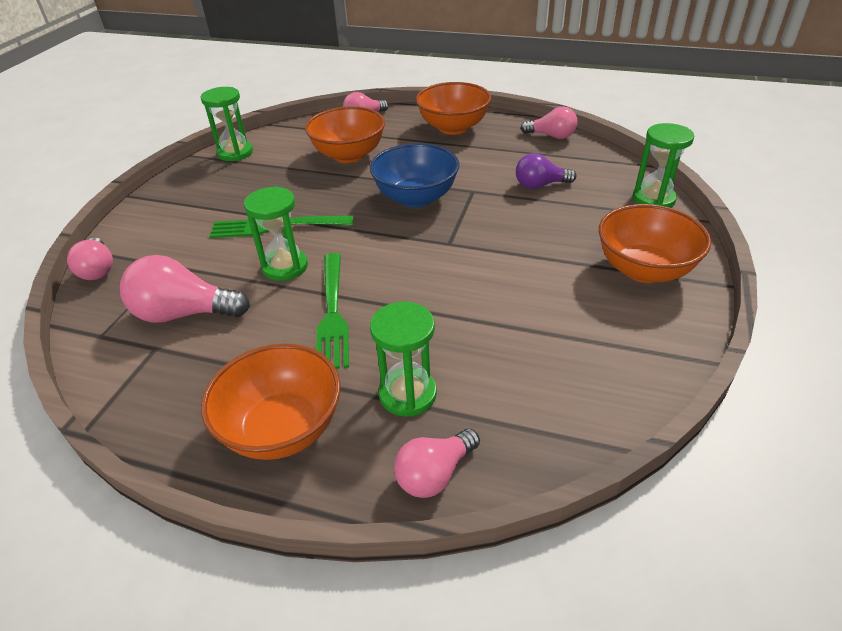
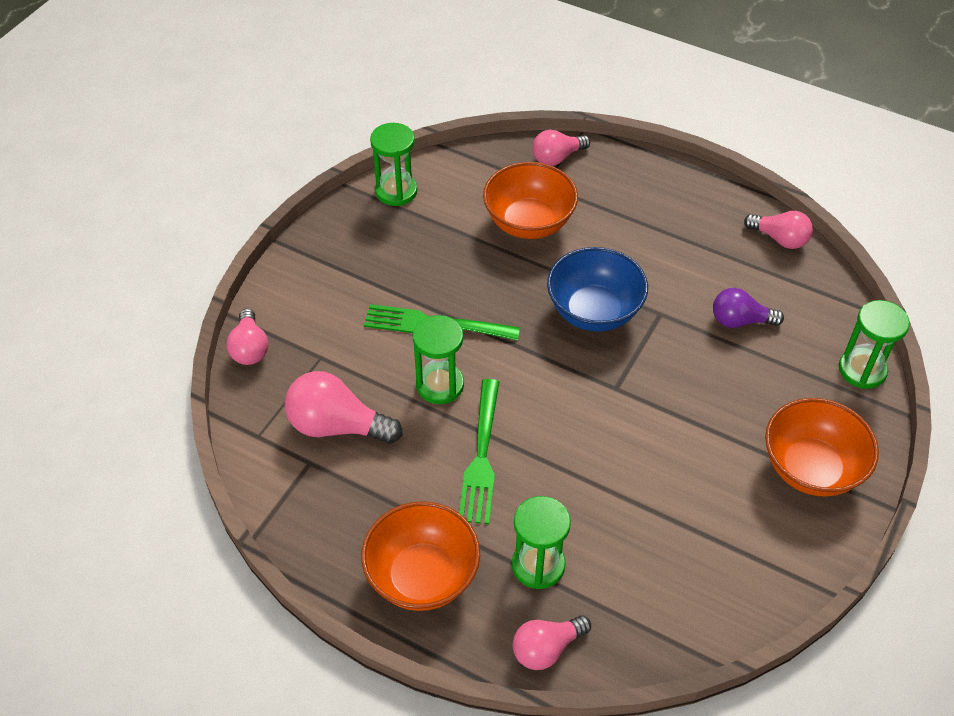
camera: 10 degrees right, 10 degrees up
(453, 128) = (663, 198): orange bowl -> none

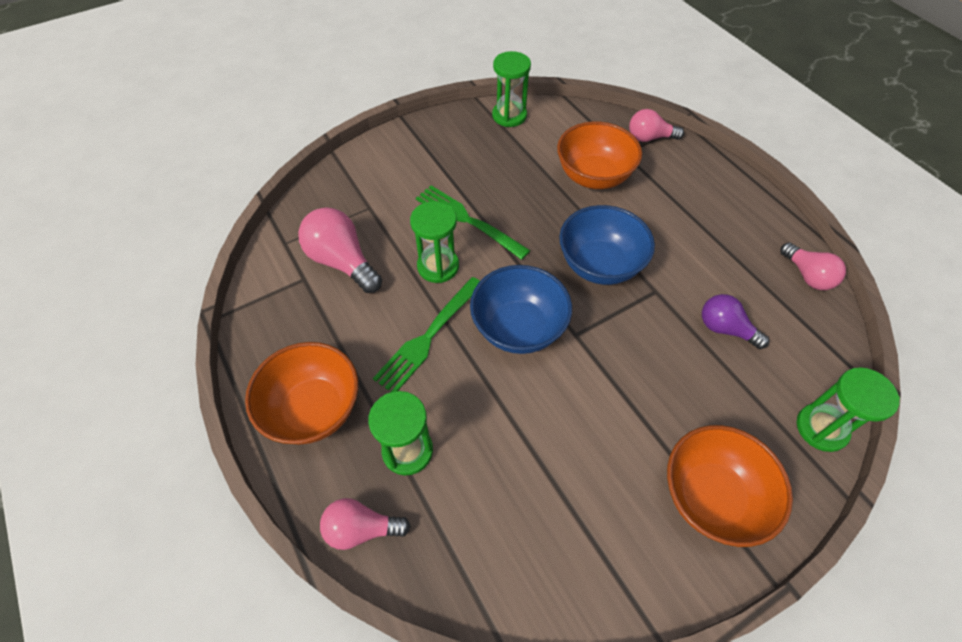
camera: 30 degrees right, 5 degrees up
(250, 348) = (328, 180): pink light bulb -> none
(560, 407) = (518, 328): none -> blue bowl

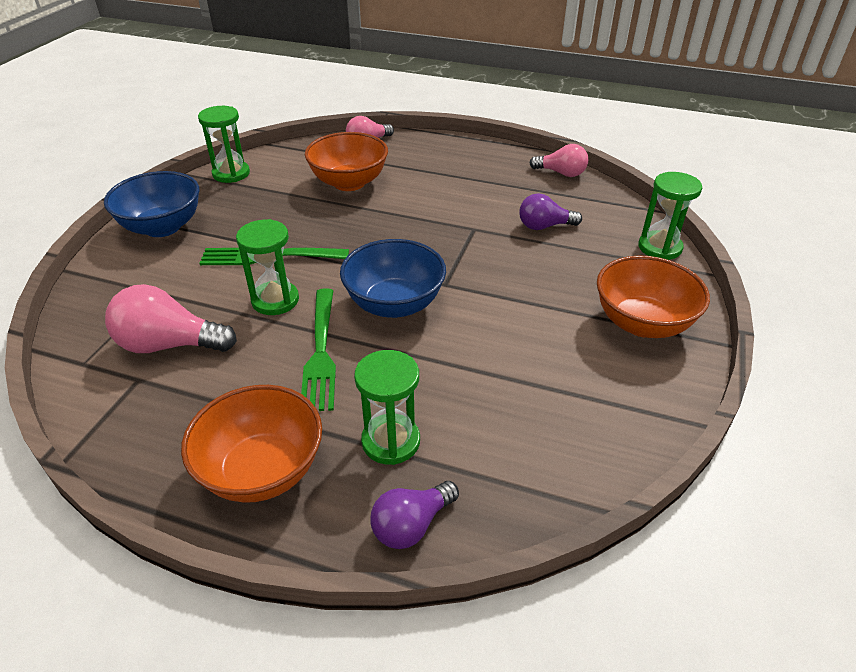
camera: 40 degrees left, 15 degrees down
(361, 529) = (411, 525): pink light bulb -> purple light bulb
(599, 265) = (415, 233): blue bowl -> blue bowl (162, 227)

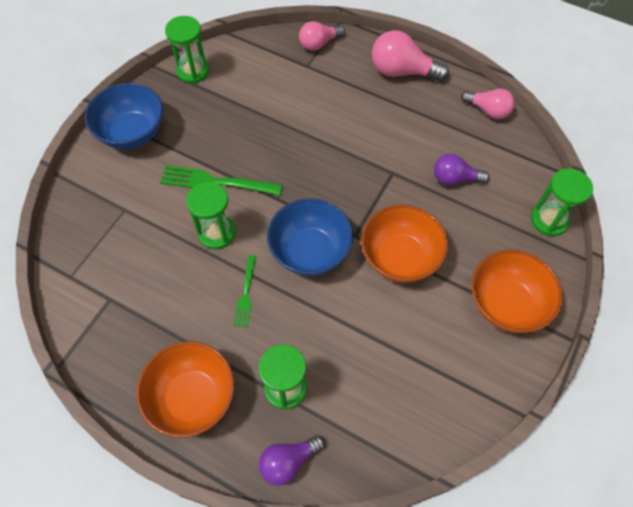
camera: 10 degrees right, 20 degrees up
(169, 345) = (133, 268): pink light bulb -> pink light bulb (402, 71)
(320, 352) = (246, 293): green fork -> green fork, size x0.58
(349, 182) = (294, 97): orange bowl -> orange bowl (400, 258)

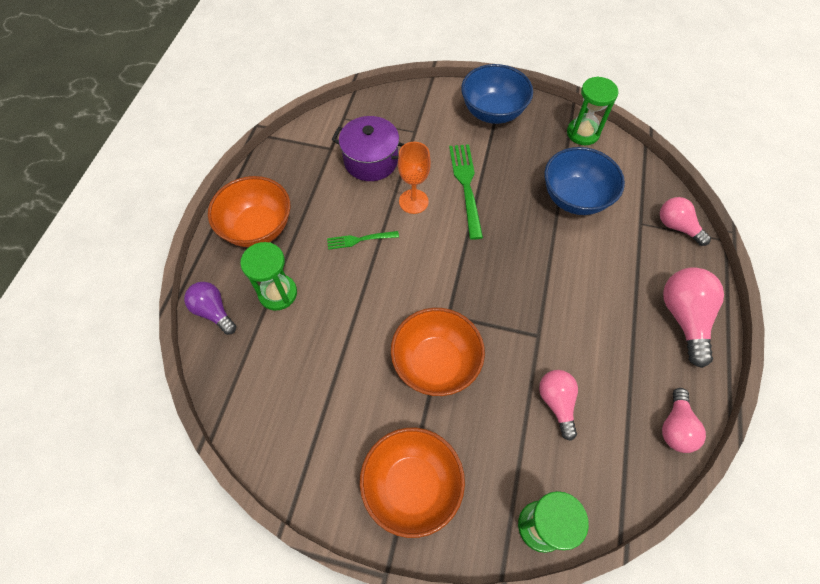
camera: 75 degrees right, 0 degrees up
(146, 261) = (371, 161): none -> purple pot
(217, 233) = (413, 201): green hourglass -> orange goblet
(310, 252) = (417, 280): blue bowl -> blue bowl (575, 198)
(455, 179) = (556, 403): purple light bulb -> pink light bulb

